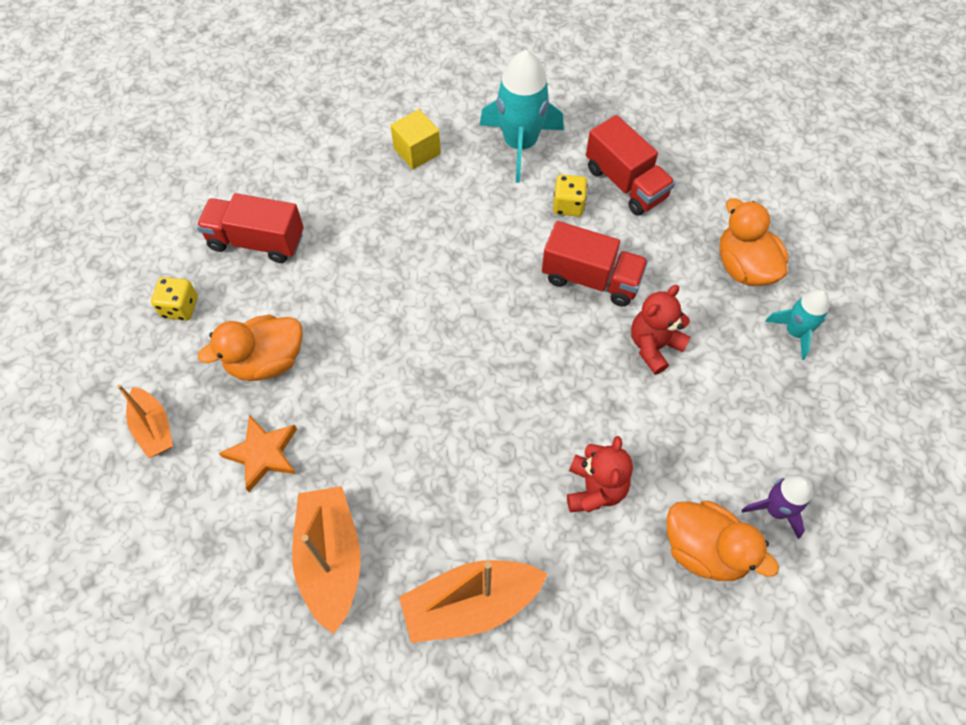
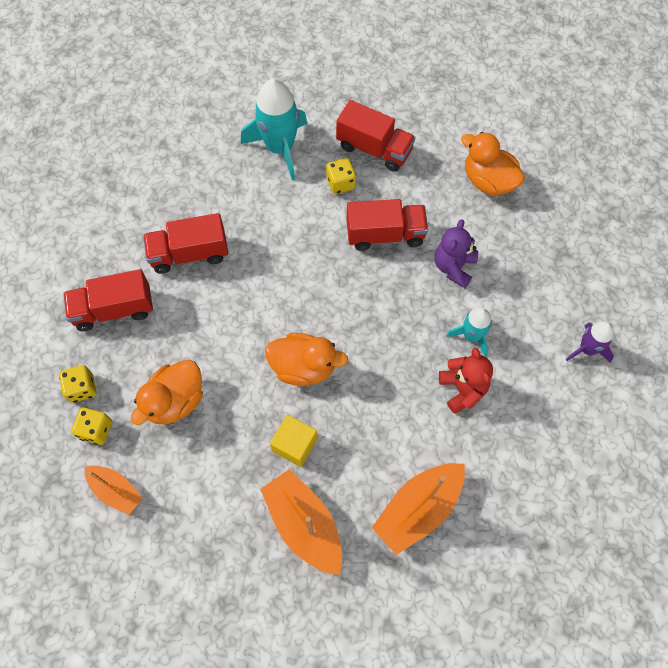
camera: 25 degrees left, 5 degrees up
(170, 356) = (96, 430): none -> yellow dice
(263, 454) = (212, 471): orange star -> none
(365, 215) = (189, 253): none -> red truck
(417, 151) = (202, 184): yellow cube -> yellow cube (295, 445)
(654, 346) = (453, 267): red teddy bear -> purple teddy bear
(704, 550) = (554, 398): orange duck -> orange duck (303, 367)
(795, 332) = (544, 216): turquoise rocket -> turquoise rocket (471, 336)

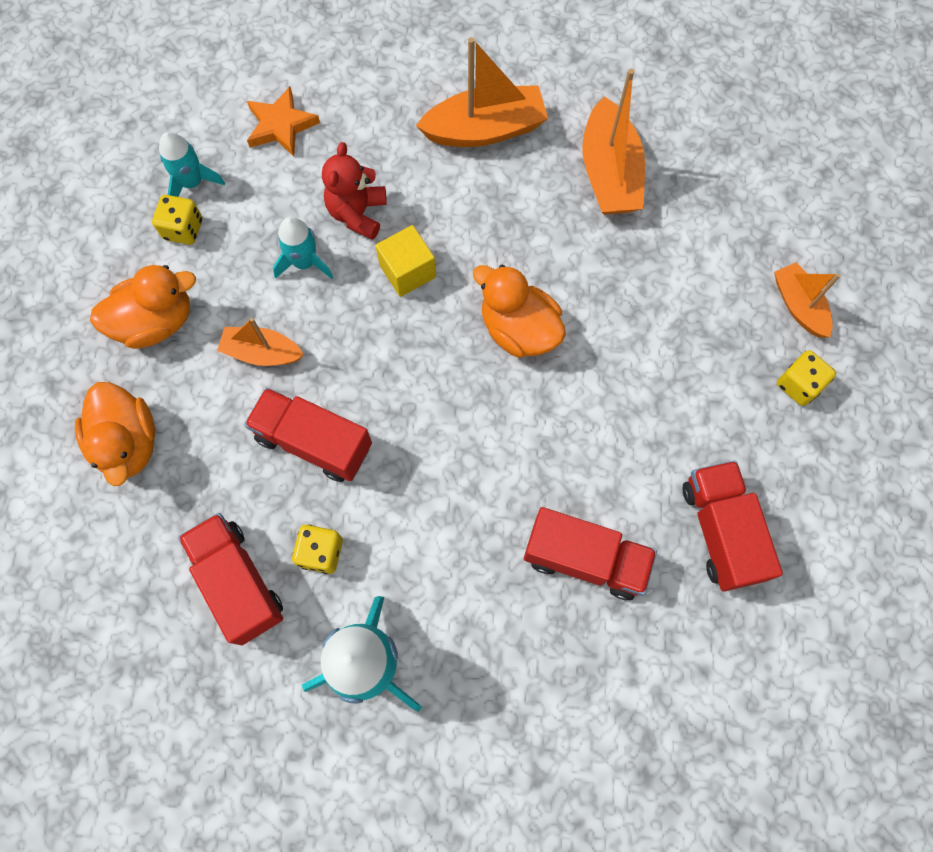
camera: 150 degrees left, 5 degrees up
(82, 388) = (799, 445): yellow dice -> yellow dice (183, 229)
(114, 309) = (720, 531): red truck -> red truck turned 120 degrees counterclockwise
(175, 401) = (690, 369): orange duck -> orange duck (156, 322)
(295, 445) = (576, 252): yellow cube -> yellow cube (407, 271)
(453, 267) = (262, 352): purple teddy bear -> orange boat
(565, 426) = (281, 125): none -> orange star
(587, 349) = (192, 182): purple rocket -> turquoise rocket

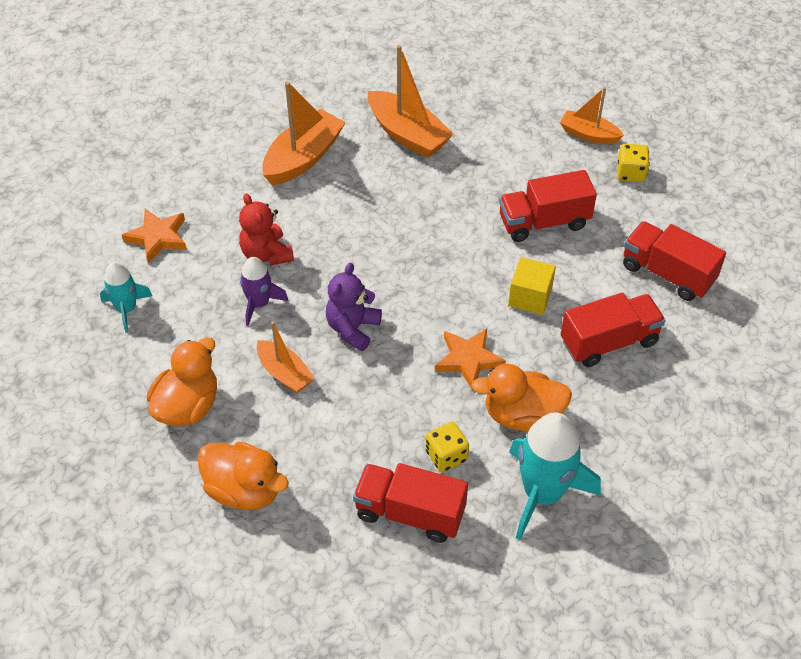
camera: 40 degrees left, 20 degrees down
(183, 229) = (149, 340): yellow dice -> none
(262, 352) = (284, 373): orange boat -> orange boat turned 105 degrees counterclockwise
(305, 262) = (259, 304): turquoise rocket -> purple rocket
(314, 442) = (375, 399): red truck -> red truck (544, 222)
(361, 352) = (353, 328): none -> purple teddy bear
(407, 271) = (335, 264): yellow cube -> yellow cube (530, 297)
(433, 469) = (468, 360): none -> orange star
(518, 329) = (440, 250): orange duck -> orange duck (522, 416)

